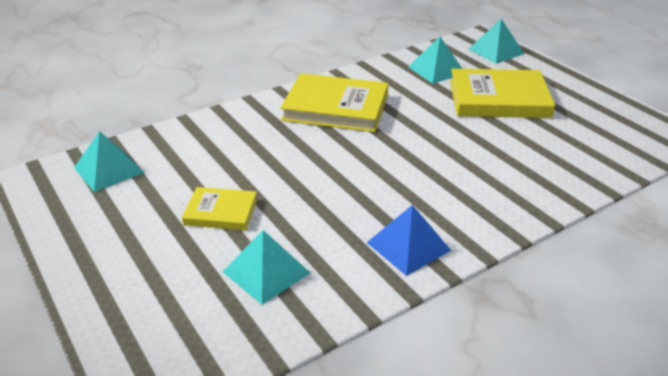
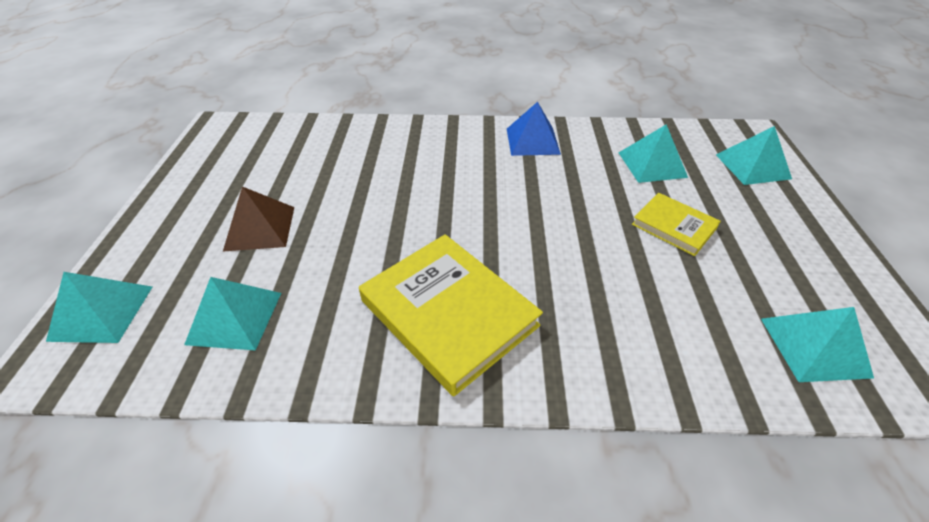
camera: 145 degrees left, 10 degrees up
(150, 323) = (752, 166): none -> turquoise pyramid
(498, 99) = (260, 228): yellow book -> brown pyramid

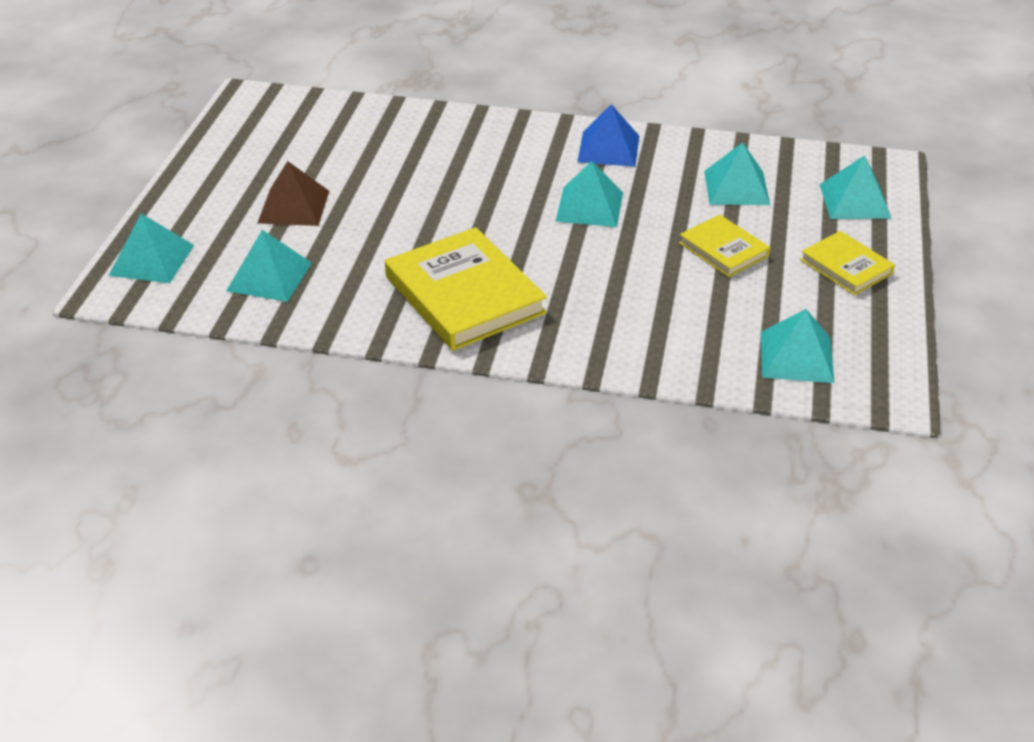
camera: 10 degrees right, 5 degrees down
(537, 196) = (589, 206): none -> turquoise pyramid
(788, 231) = (846, 266): none -> yellow book

